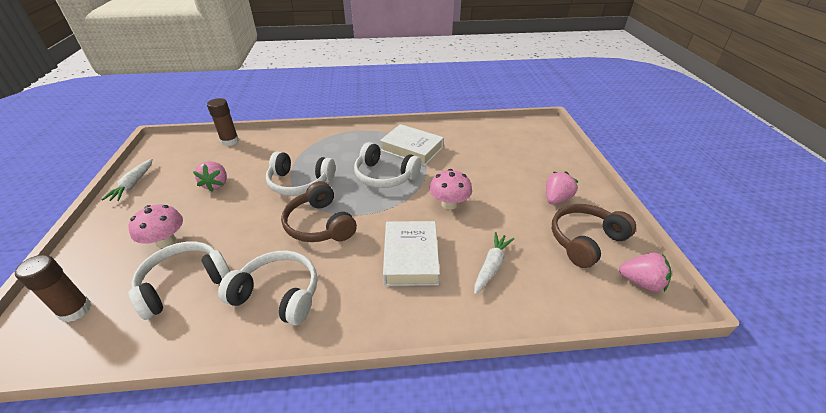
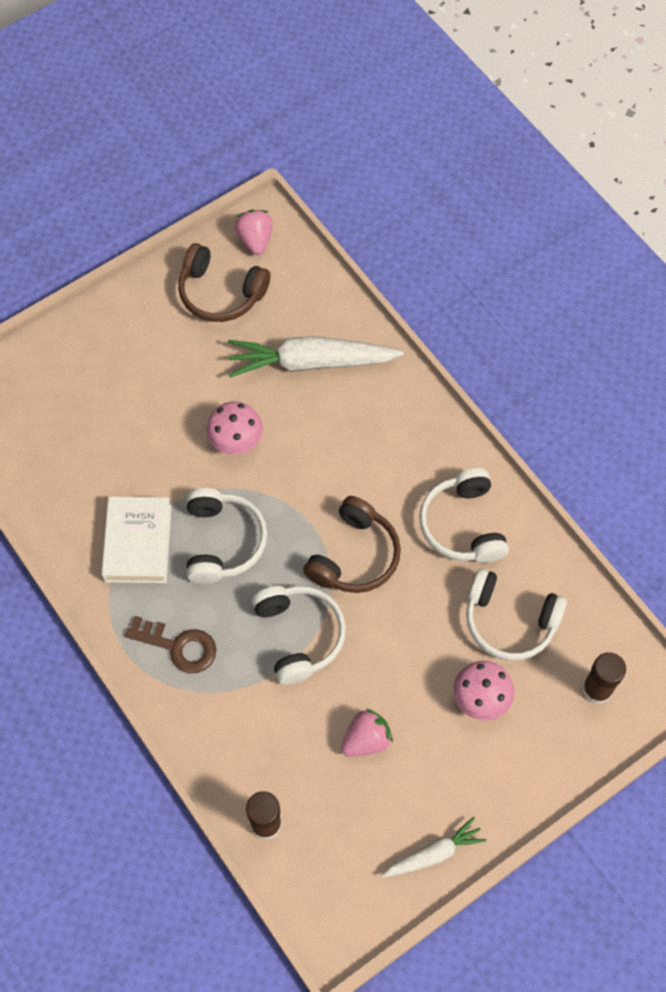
camera: 120 degrees left, 25 degrees up
(342, 144) = (178, 646): none -> brown key
(411, 257) = (344, 437): white book -> none
(491, 266) = (310, 362): white carrot -> white carrot, size x1.83
(556, 199) = (160, 335): pink strawberry -> none

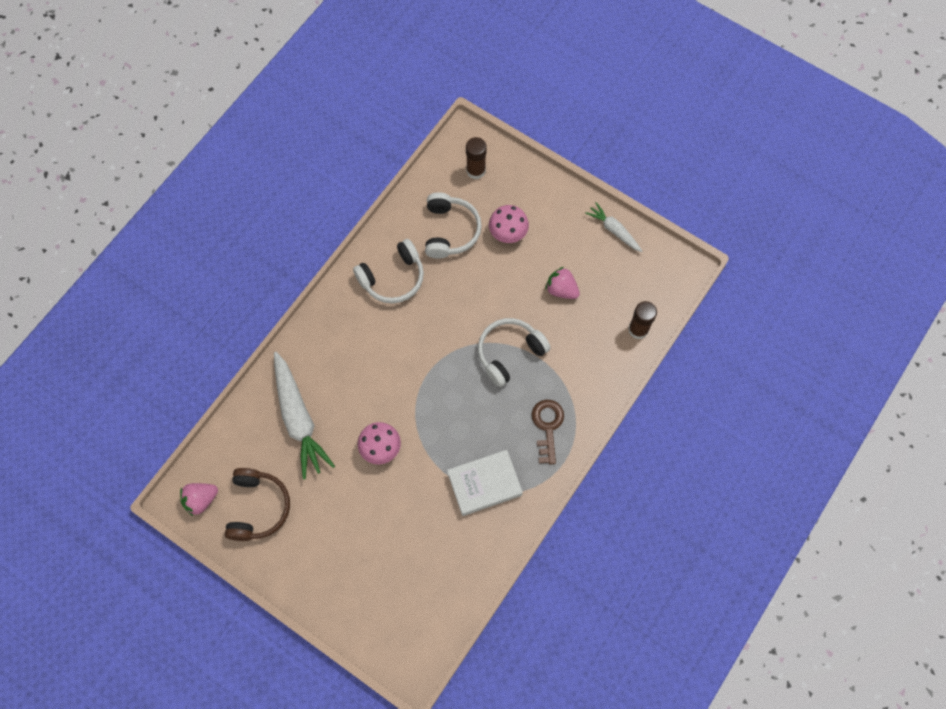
camera: 110 degrees left, 5 degrees up
(223, 541) = (461, 427): white headphones -> none
(355, 556) = (440, 337): brown headphones -> none

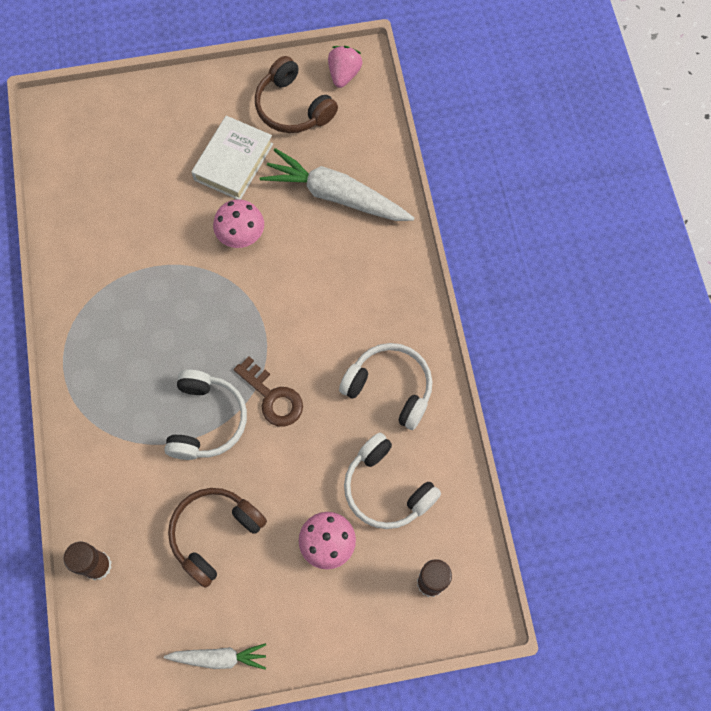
camera: 135 degrees right, 0 degrees up
(393, 278) = (390, 388): white headphones -> white headphones turned 105 degrees clockwise
(484, 484) = (119, 286): white book -> white book (233, 162)
(547, 426) = (106, 385): brown key -> brown key (272, 397)
(561, 289) = (214, 534): pink strawberry -> brown headphones

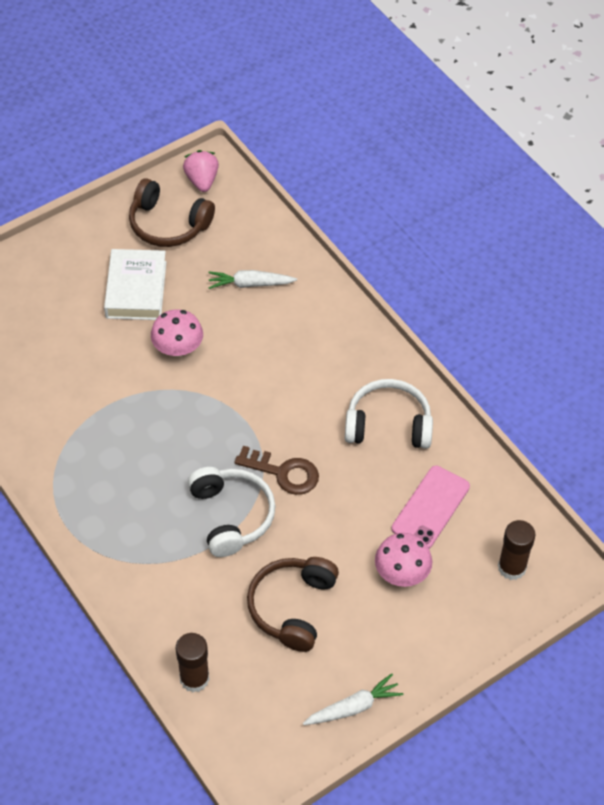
camera: 25 degrees left, 15 degrees down
(335, 195) = (250, 284): white carrot -> white carrot, size x0.55
(386, 489) = (430, 507): white headphones -> pink phone

